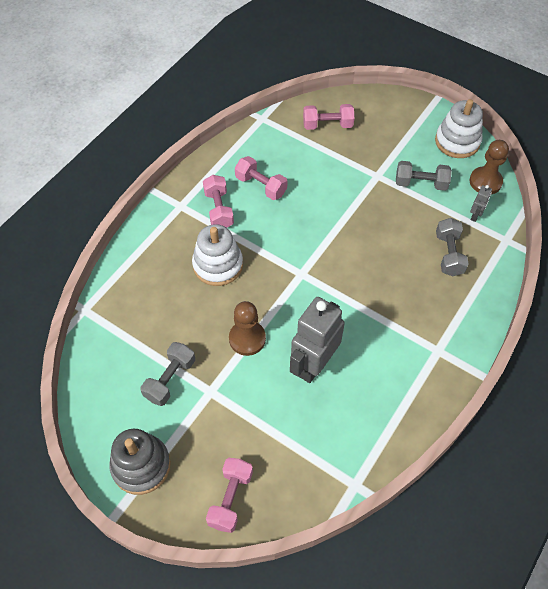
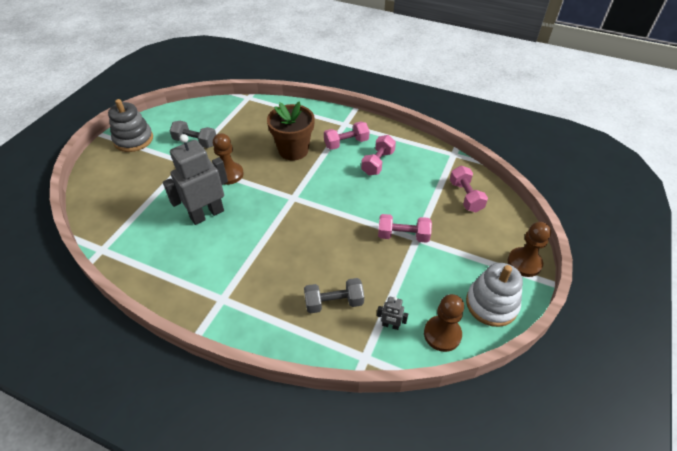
camera: 80 degrees right, 10 degrees down
(218, 265) = (293, 150): white stacking toy -> brown flower pot
(230, 498) = (103, 183): pink dumbbell -> pink dumbbell (403, 236)
(314, 364) = (207, 214): grey robot -> grey robot turned 60 degrees counterclockwise
(415, 107) = (524, 263): none -> brown pawn
(421, 183) = (419, 274): grey dumbbell -> none

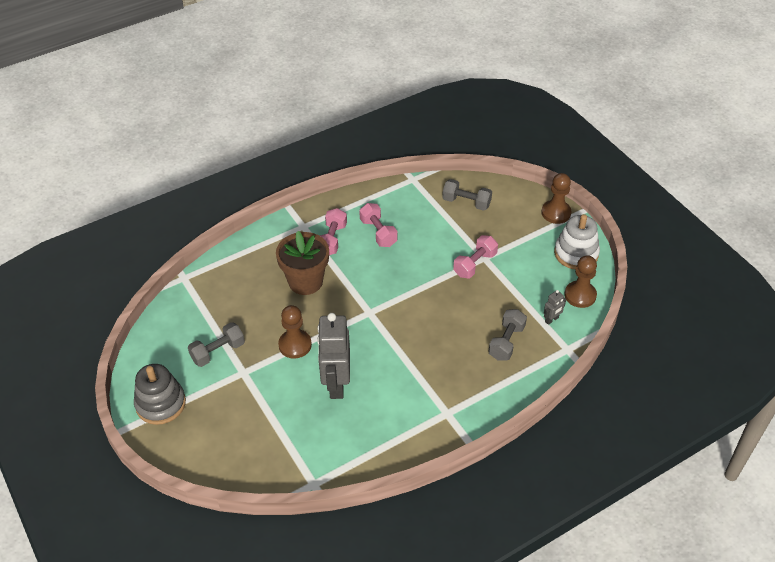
camera: 55 degrees left, 0 degrees up
(465, 196) = (466, 202): pink dumbbell -> grey dumbbell

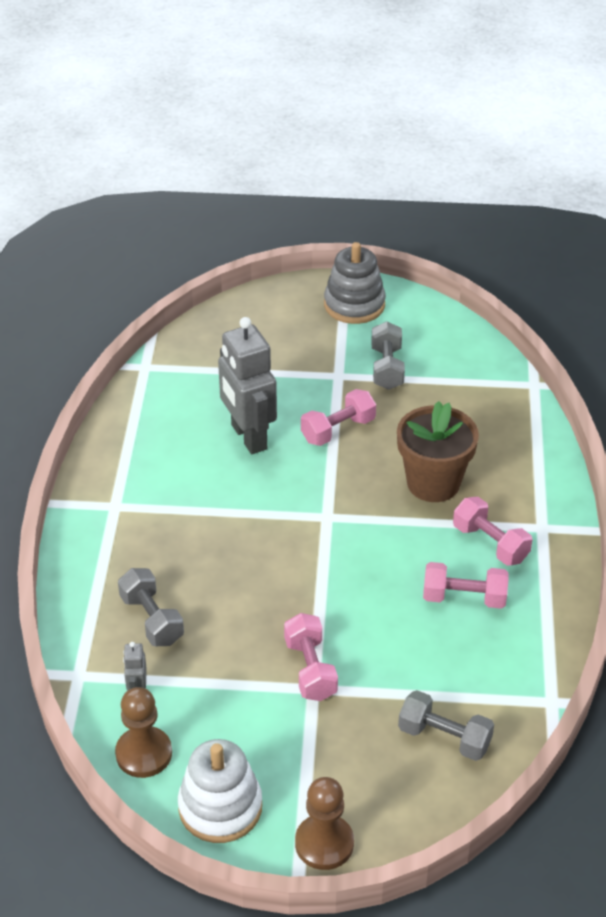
camera: 125 degrees right, 5 degrees down
(295, 345) = (338, 430): brown pawn -> pink dumbbell
(336, 384) = (248, 437): grey robot -> grey robot turned 150 degrees counterclockwise
(466, 202) = (444, 738): grey dumbbell -> grey dumbbell turned 60 degrees clockwise

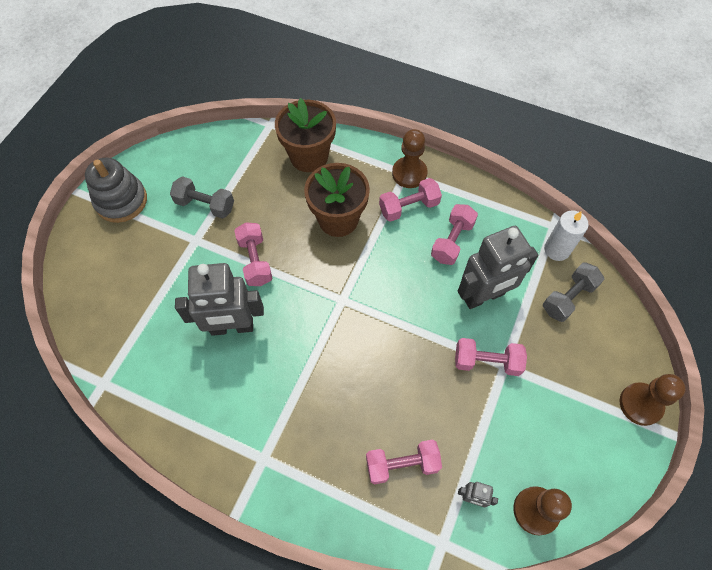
camera: 70 degrees left, 20 degrees up
(152, 619) = (402, 464): grey dumbbell -> pink dumbbell
(220, 807) = (597, 467): white stacking toy -> none
(400, 647) = (484, 296): none -> grey robot
(508, 432) = (309, 156): none -> brown flower pot
(514, 712) = (557, 249): none -> white candle
(543, 531) = (409, 173): none -> brown pawn

